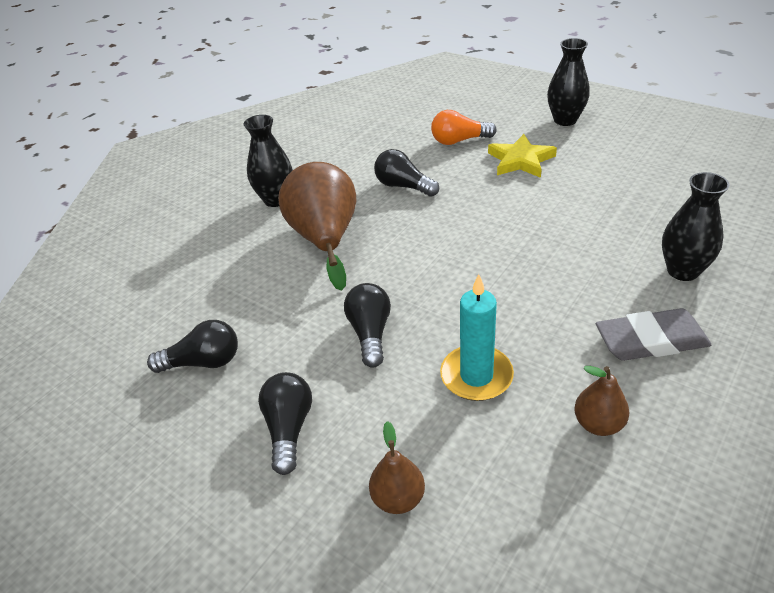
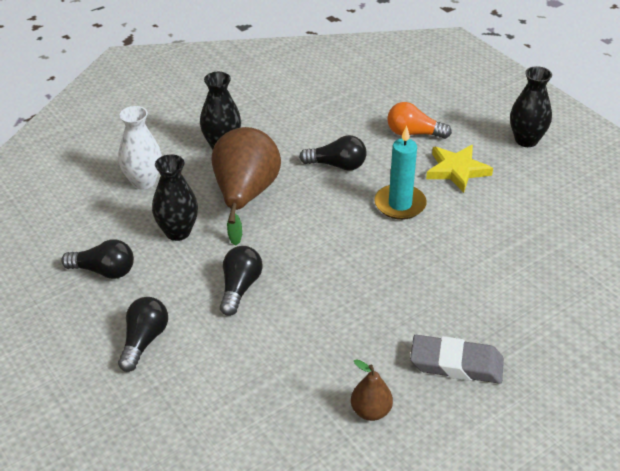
camera: 15 degrees right, 0 degrees up
(207, 255) = (143, 181): none -> white vase
(398, 498) = (196, 413): brown pear -> none
(403, 186) = (337, 165): black light bulb -> black light bulb turned 135 degrees clockwise
(476, 376) = (302, 347): turquoise candle -> turquoise candle (400, 204)
(682, 271) = (526, 316): black vase -> black vase (178, 232)

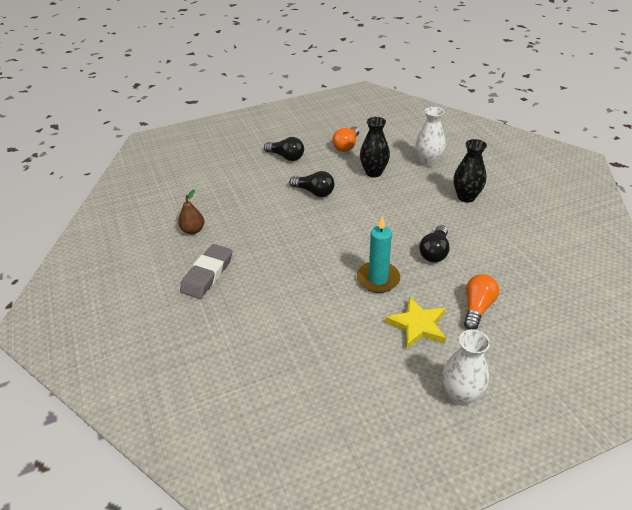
camera: 105 degrees right, 0 degrees up
(104, 271) = (346, 146): black light bulb -> orange light bulb
(245, 196) = (404, 202): brown pear -> none
(526, 140) = (460, 395): black vase -> white vase

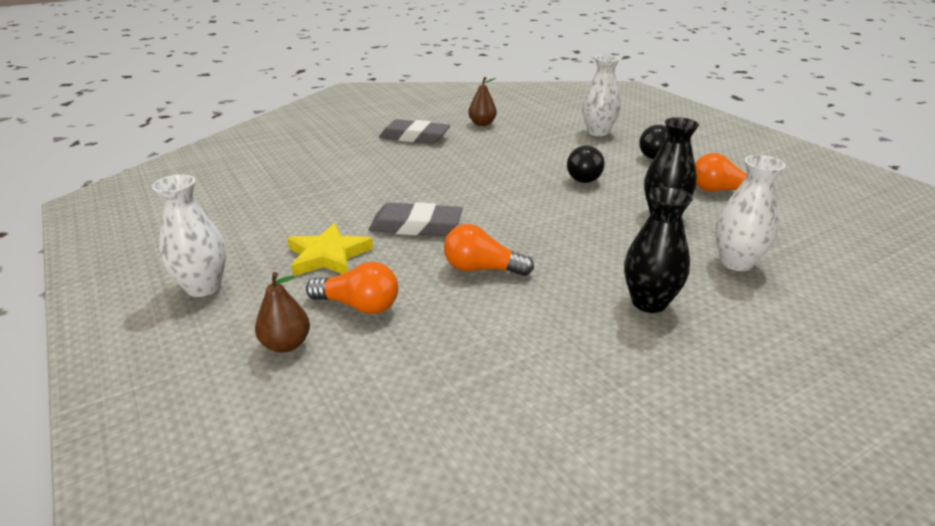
camera: 80 degrees right, 10 degrees down
(238, 173) = (598, 132): none -> white vase
(378, 279) = (416, 226): turquoise candle -> grey eraser
(434, 252) = (481, 269): black light bulb -> orange light bulb
(519, 340) = (286, 344): none -> brown pear

